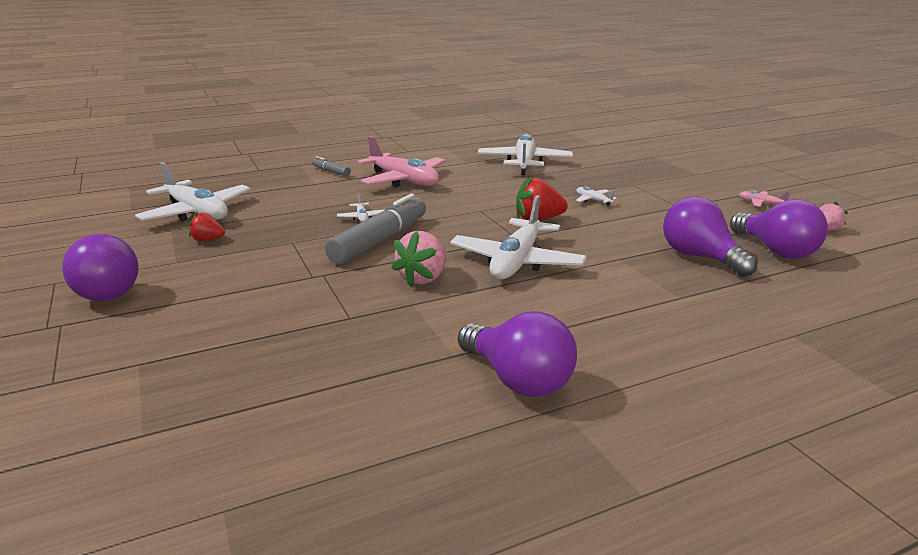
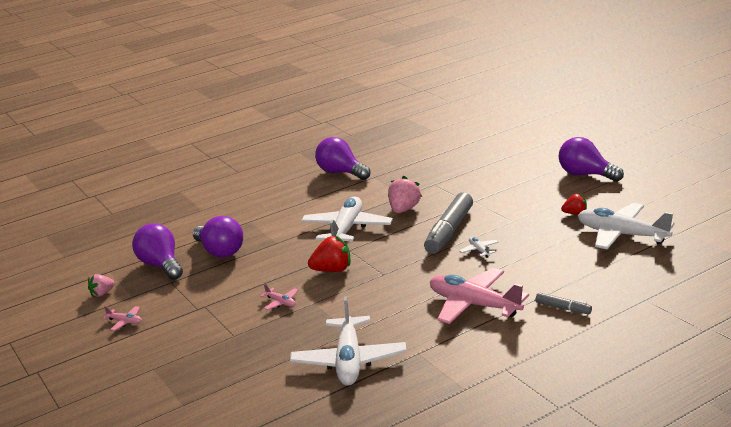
camera: 175 degrees right, 0 degrees up
(593, 200) = (281, 302): white plane -> pink plane

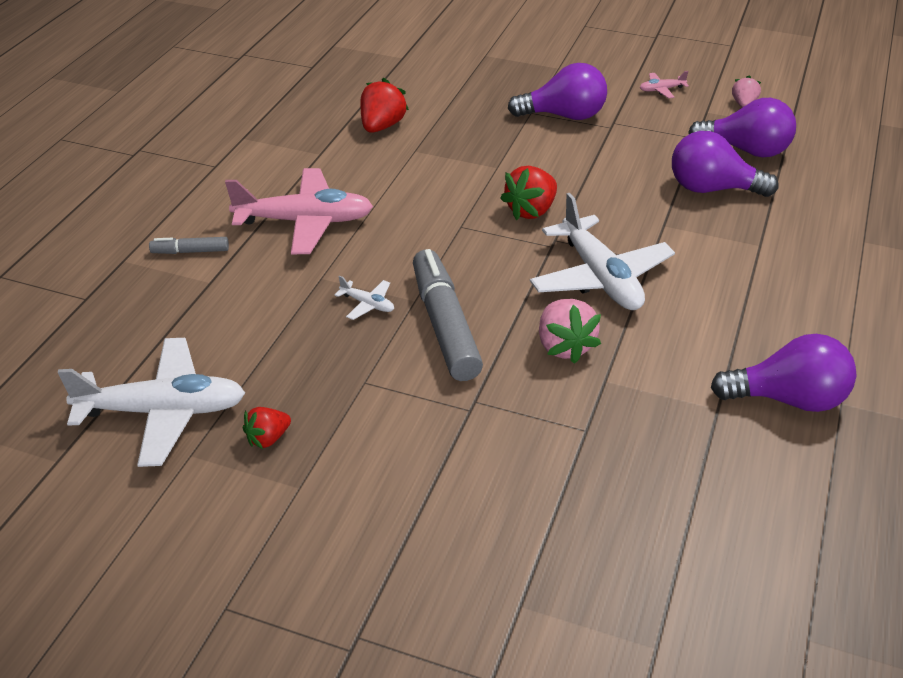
camera: 140 degrees right, 15 degrees up
(281, 302) = (533, 155): pink plane -> none
(349, 361) = (382, 126): white plane -> red strawberry
(586, 175) = (310, 574): purple light bulb -> purple light bulb (564, 116)

